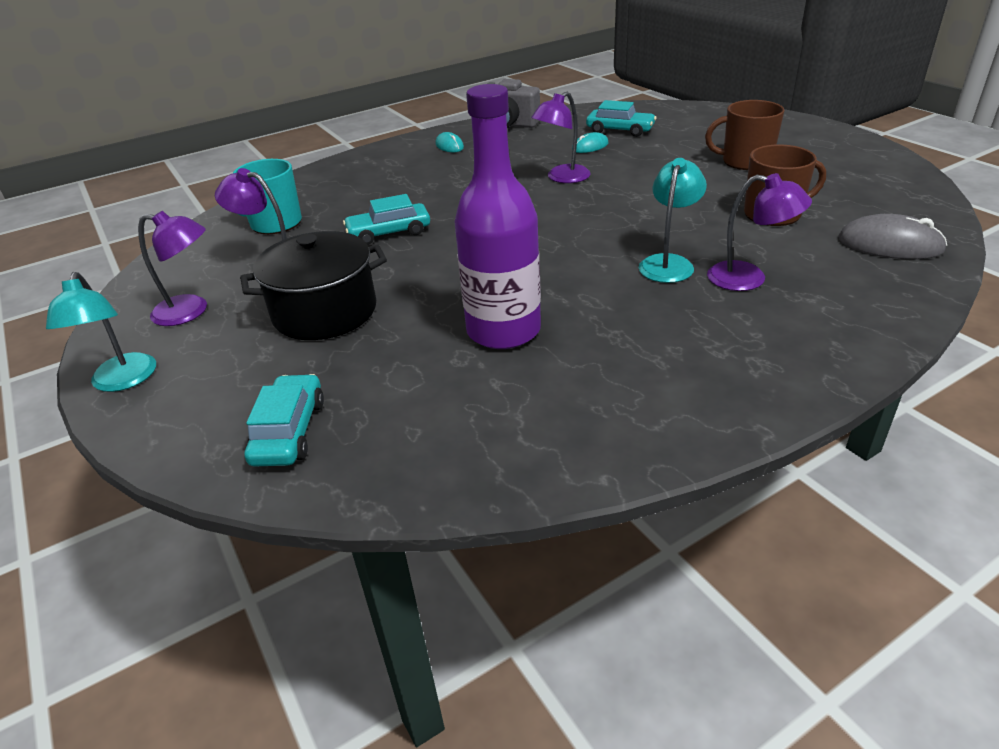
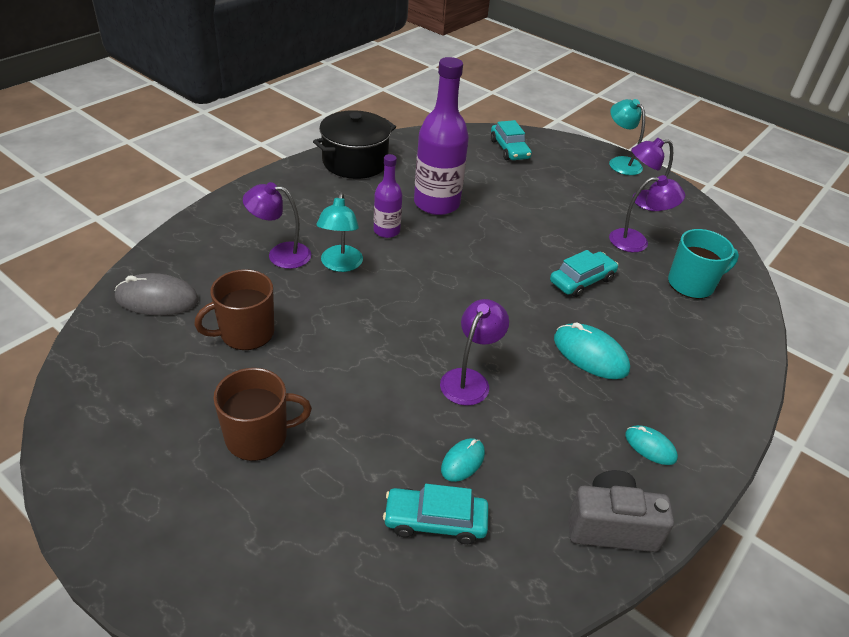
camera: 155 degrees right, 5 degrees up
(325, 312) = (557, 207): black pot -> black pot (355, 162)
(442, 185) = (590, 354): none -> turquoise mouse
(596, 297) = (386, 231): none -> purple bottle

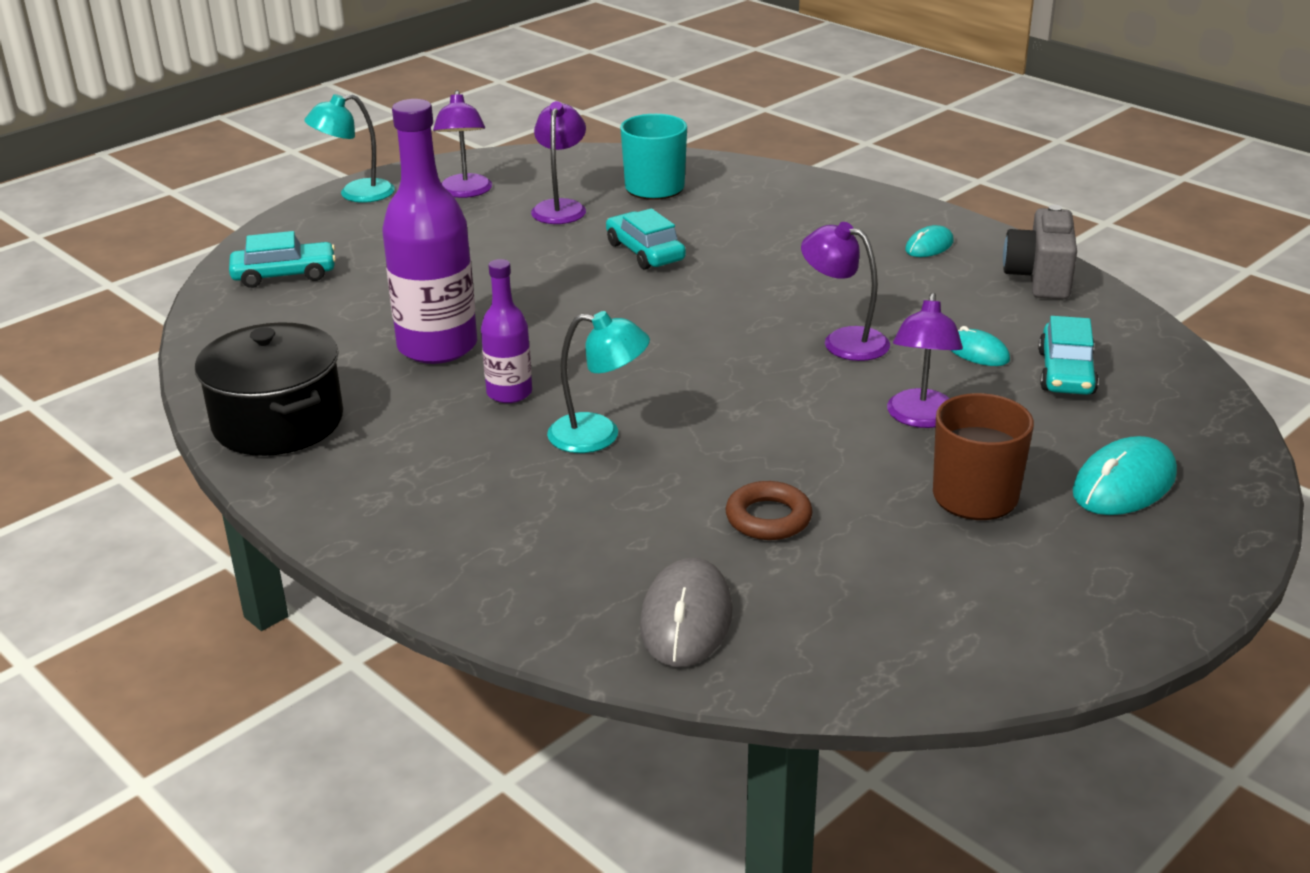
camera: 80 degrees left, 10 degrees down
(245, 333) = (768, 518): brown mug -> brown ring
(280, 254) = (565, 494): purple lamp -> purple lamp (920, 418)
(590, 354) = (788, 262): turquoise mouse -> turquoise mouse (1124, 484)

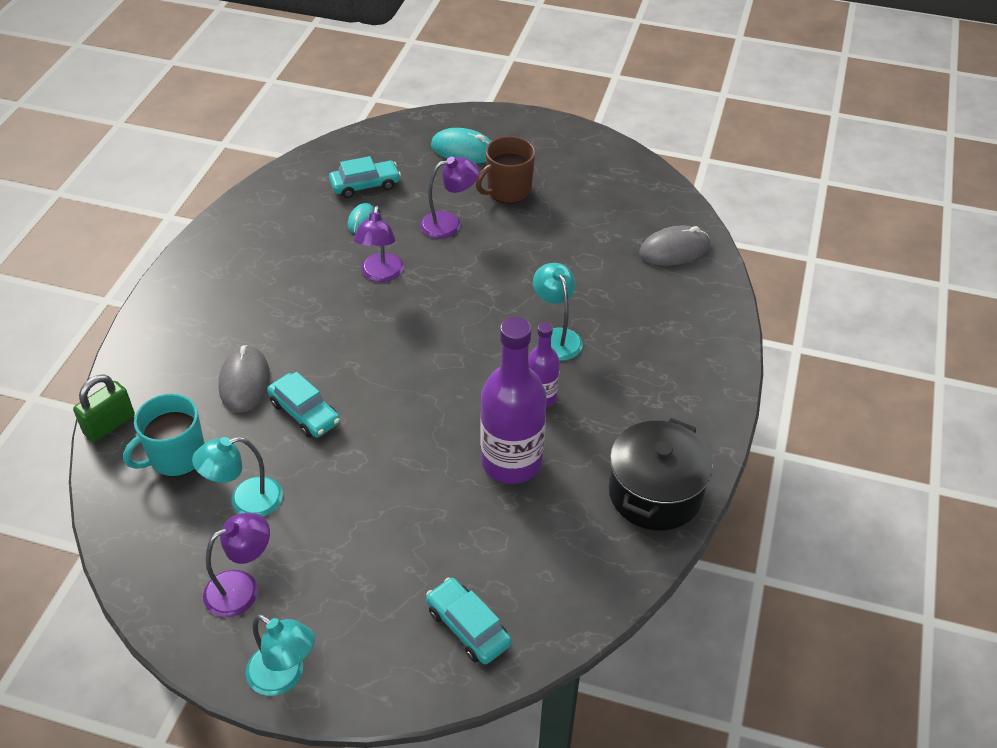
camera: 120 degrees left, 15 degrees up
(560, 207) = (245, 501): purple lamp -> turquoise lamp
(645, 252) = (304, 412): turquoise car -> turquoise car turned 75 degrees counterclockwise
(725, 231) = (244, 381): none -> grey mouse
(730, 166) = (109, 425): none -> green padlock
(768, 518) = (580, 249): brown ring -> none
(929, 246) = (222, 273): turquoise mouse -> none
(1039, 278) = (248, 216): grey camera -> none

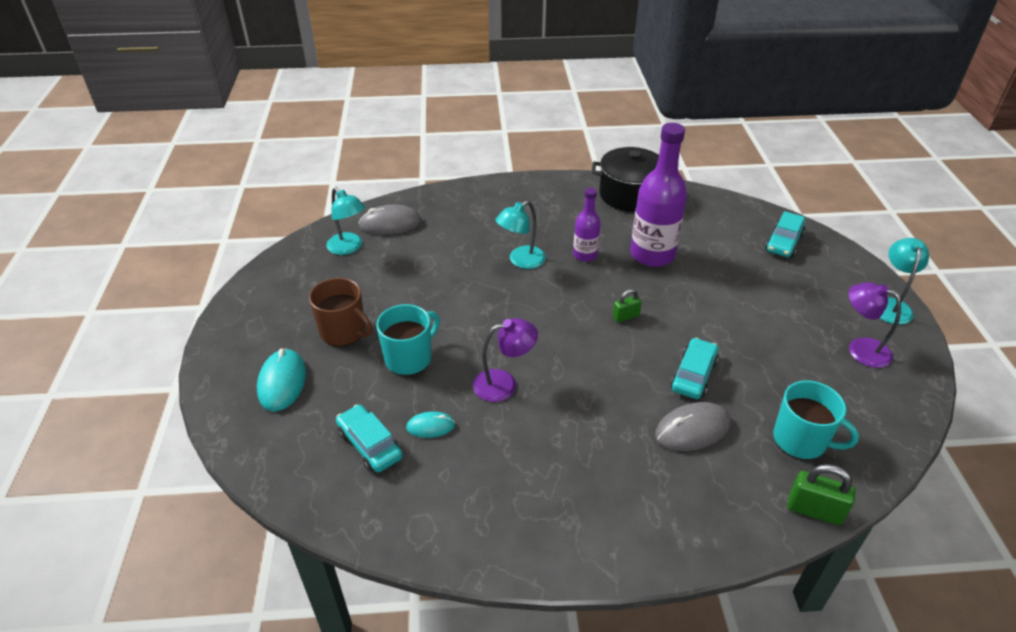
camera: 110 degrees left, 5 degrees down
(245, 501) = (798, 376): turquoise lamp -> turquoise lamp (349, 248)
(417, 393) = (625, 317): none -> green padlock
(449, 223) = (409, 358): purple lamp -> turquoise mug
(674, 250) = (390, 224): grey mouse -> grey mouse turned 60 degrees counterclockwise

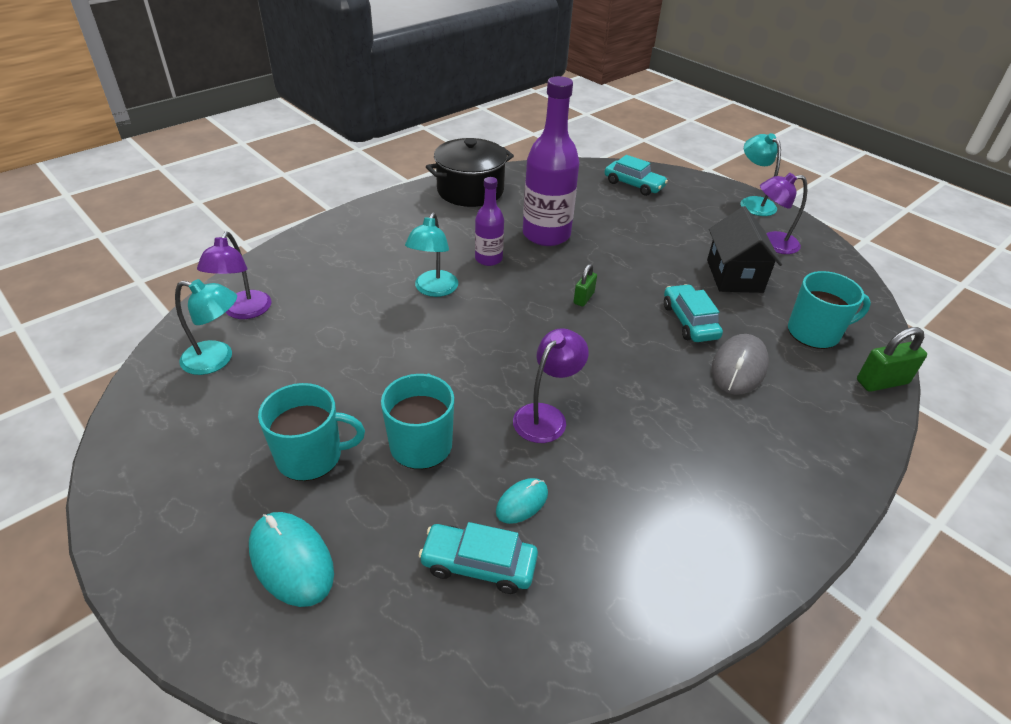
camera: 40 degrees left, 0 degrees up
(344, 332) = (311, 456): brown mug -> turquoise mug
(390, 224) = (244, 312): grey mouse -> purple lamp
(783, 242) = (634, 185): turquoise car -> turquoise car turned 45 degrees counterclockwise
(783, 359) = (734, 276): none -> black house

